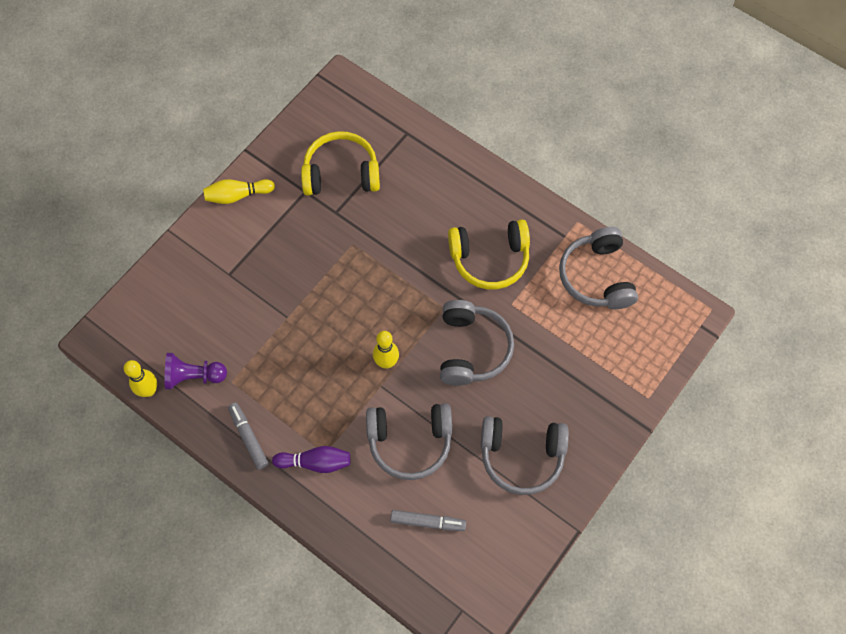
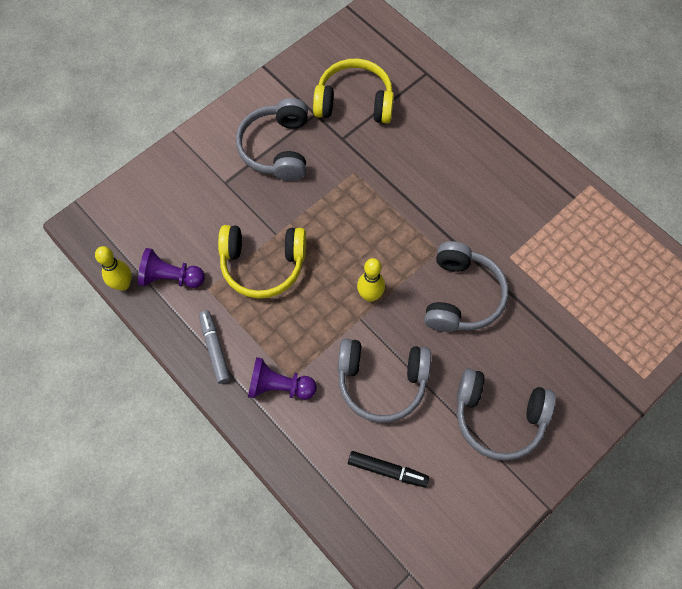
camera: 10 degrees right, 0 degrees up
(237, 195) = (247, 108): yellow bowling pin -> none
(315, 462) = (279, 386): purple bowling pin -> purple pawn
(428, 522) = (387, 470): grey marker -> black marker
(490, 259) = (493, 208): yellow headphones -> yellow headphones (263, 265)
(596, 276) = (603, 243): grey headphones -> grey headphones (277, 148)

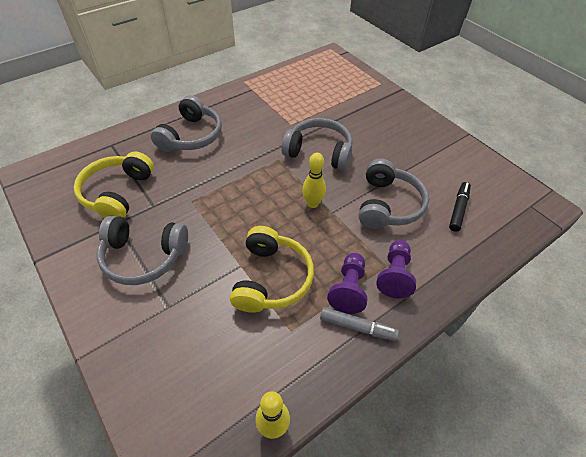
camera: 85 degrees left, 15 degrees down
(171, 277) = (272, 368): purple pawn -> purple pawn (348, 289)
(215, 348) = (357, 327): grey marker -> grey marker turned 150 degrees counterclockwise
(498, 417) = (411, 146): grey headphones -> grey headphones (191, 136)

